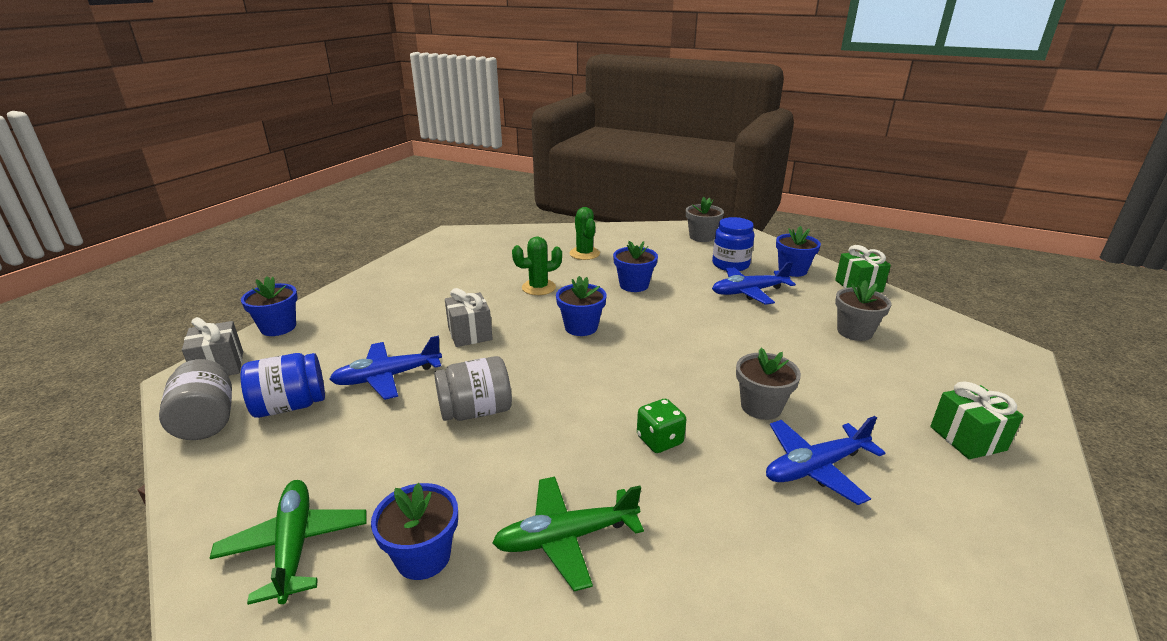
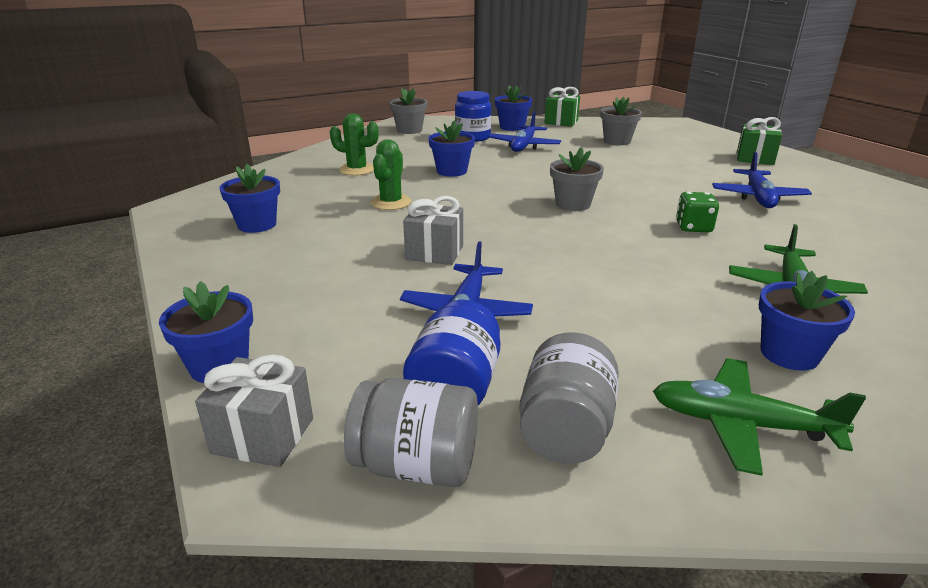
camera: 55 degrees left, 0 degrees up
(476, 411) = (585, 282): grey jar -> grey jar (565, 429)
(581, 327) = (494, 207): blue flower pot -> blue flower pot (257, 225)
(761, 407) = (679, 189): grey flower pot -> grey flower pot (573, 204)

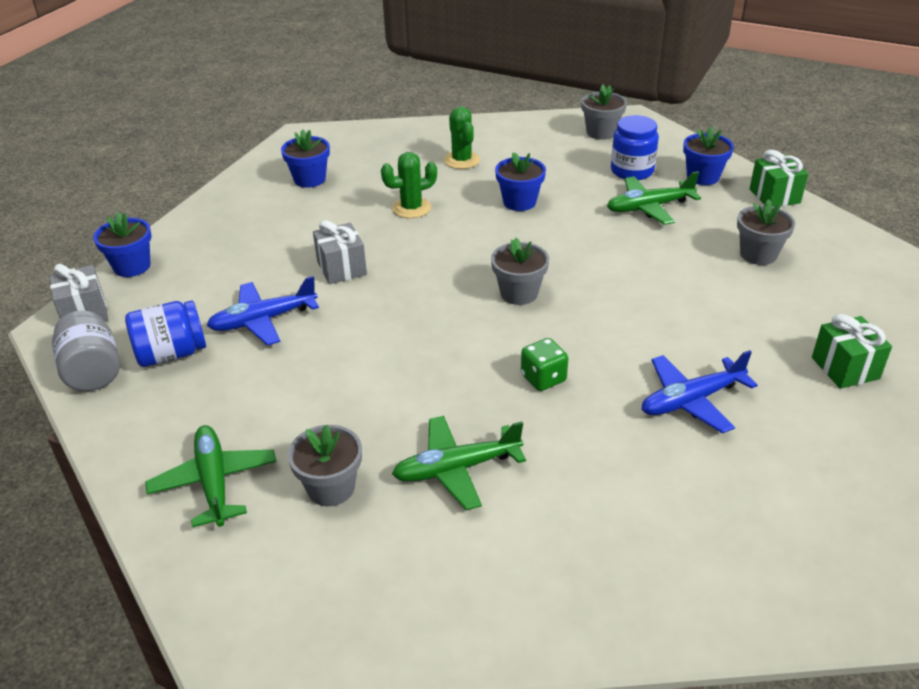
camera: 55 degrees right, 10 degrees up
(524, 146) = (649, 207): blue plane -> green plane
(565, 429) = (158, 411): grey jar -> none
(789, 354) = (331, 488): blue flower pot -> grey flower pot

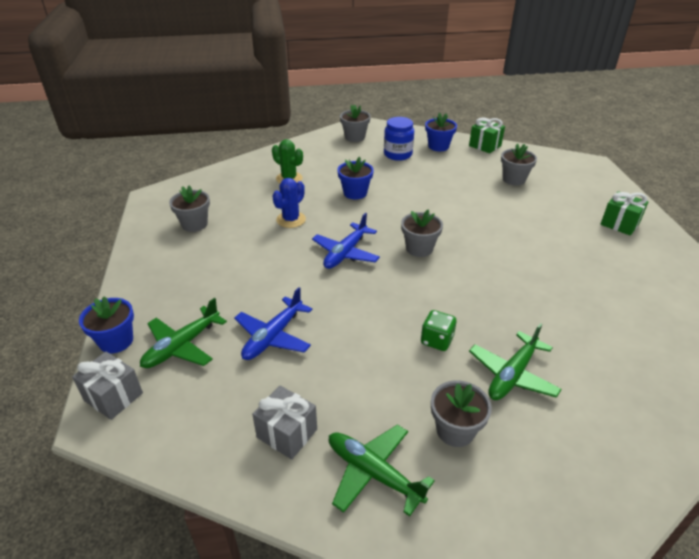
camera: 35 degrees left, 0 degrees up
(93, 371) = (175, 440): grey jar -> none
(171, 354) = (229, 394): blue jar -> none
(309, 179) = (194, 224): blue flower pot -> grey flower pot
(341, 268) = (288, 277): grey gift -> grey gift (287, 433)
(411, 208) = (291, 220): green cactus -> blue cactus
(543, 378) = (492, 294): green dice -> green dice (436, 340)
(649, 207) = (431, 172): green plane -> green plane (182, 346)
(691, 401) = (577, 272): blue plane -> blue plane (345, 253)

